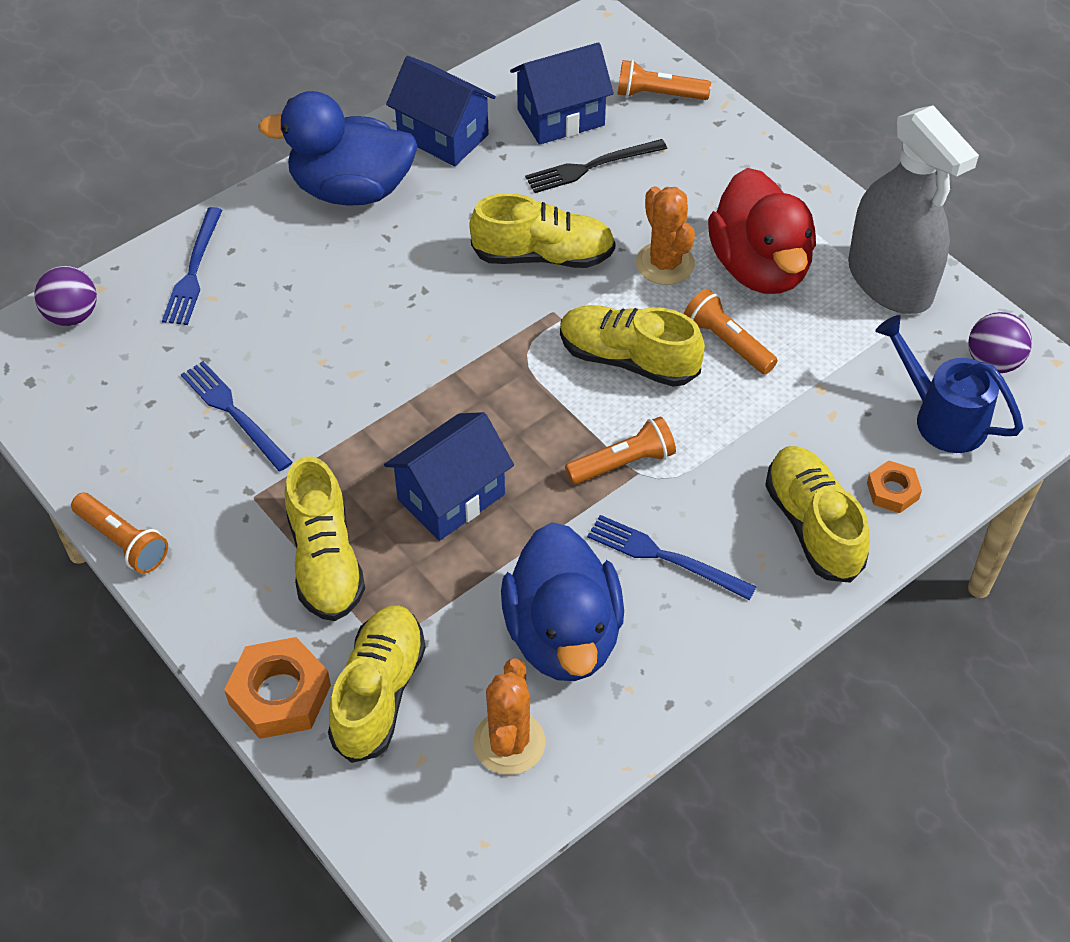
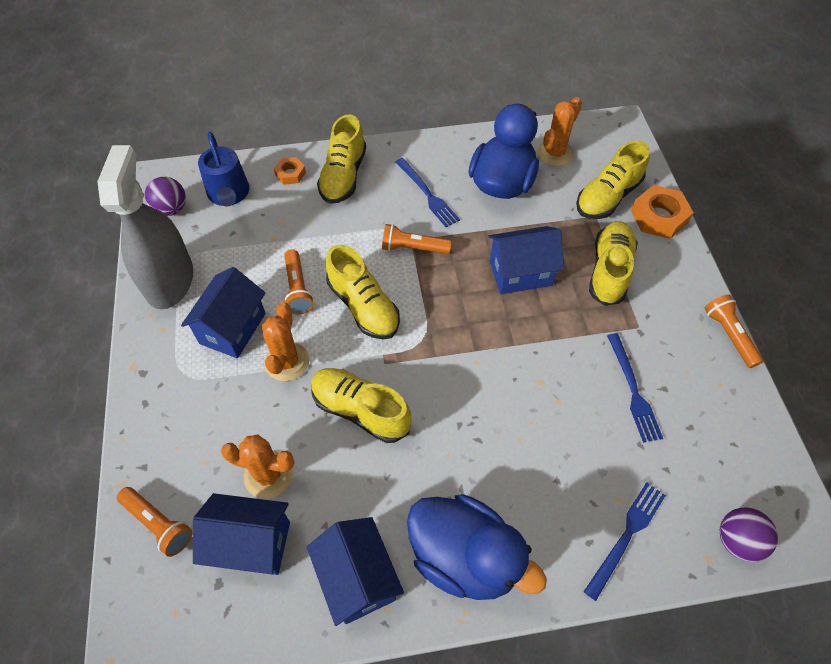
camera: 150 degrees left, 5 degrees up
(591, 167) = (268, 475): black fork -> orange cactus
(759, 267) = (232, 328): red duck -> blue house

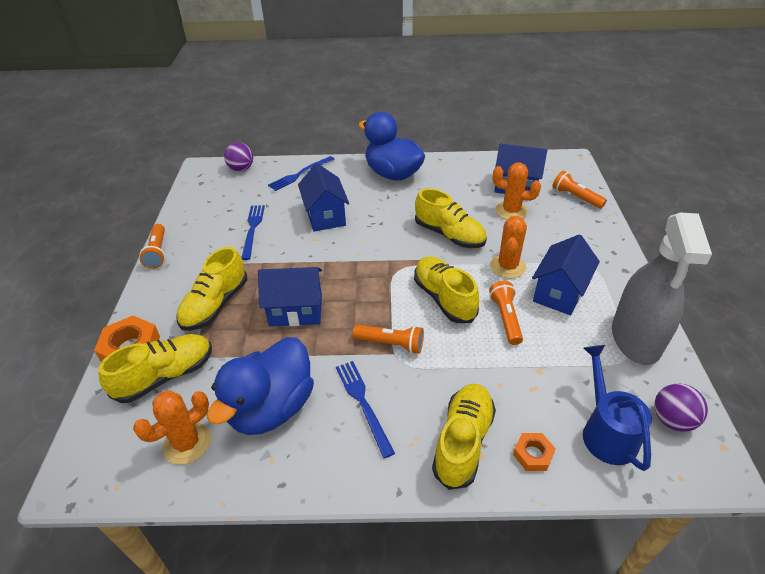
camera: 170 degrees left, 15 degrees down
(357, 578) = (453, 172): blue house -> blue house (325, 216)

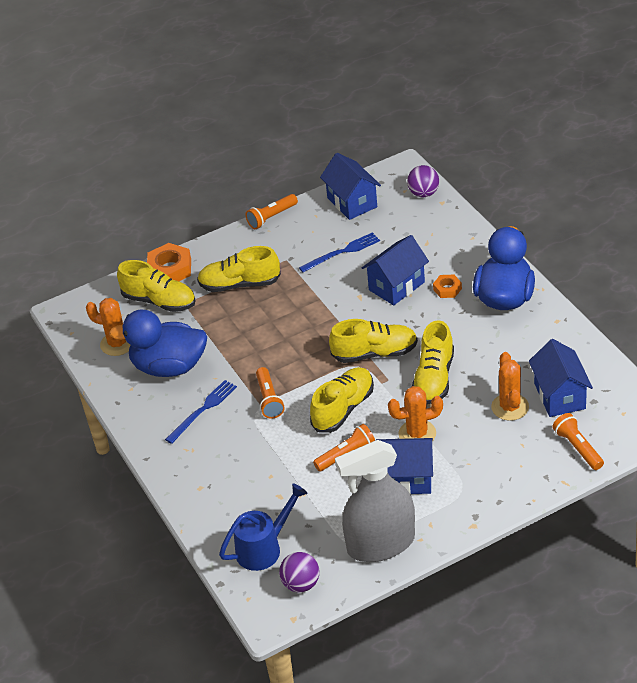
camera: 65 degrees right, 0 degrees up
(296, 311) = (265, 330): blue house -> blue house (352, 202)
(300, 174) = (448, 236): blue fork -> none
(463, 442) = (204, 474): yellow shoe -> yellow shoe (375, 353)
(533, 454) = (217, 514): orange nut -> orange nut (447, 289)
(576, 197) = (578, 448): orange flashlight -> orange flashlight turned 45 degrees counterclockwise

